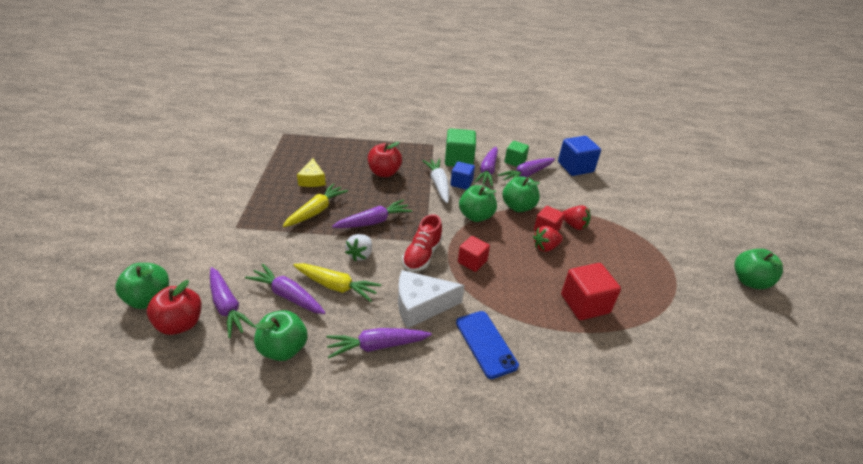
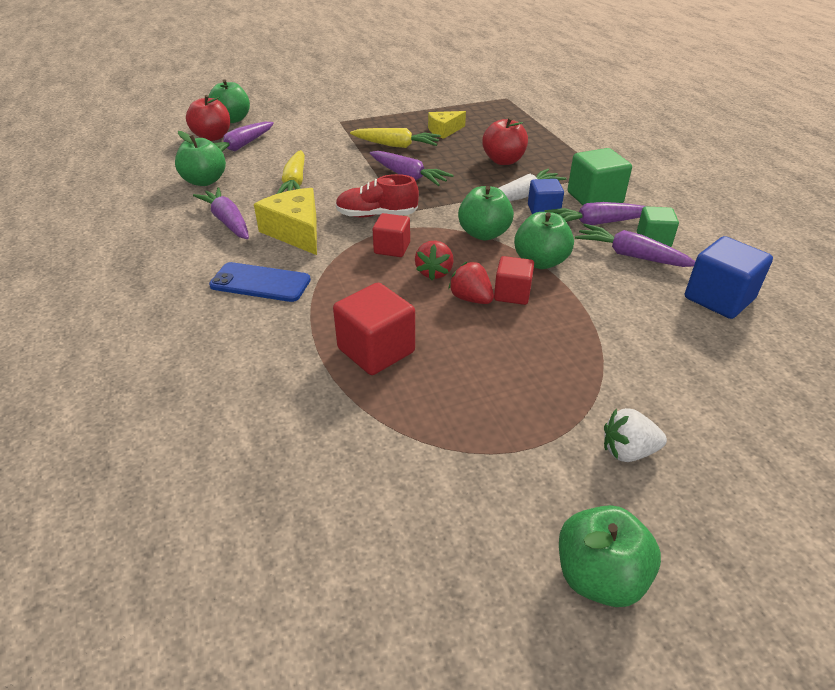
camera: 70 degrees right, 0 degrees up
(288, 295) = (268, 165): purple carrot -> none
(360, 254) = (349, 182): white strawberry -> white strawberry (628, 451)
(421, 306) = (296, 232): white cheese -> yellow cheese
(486, 344) = (260, 283): blue phone -> blue phone turned 60 degrees clockwise
(574, 225) = (549, 318): red strawberry -> red strawberry (434, 272)

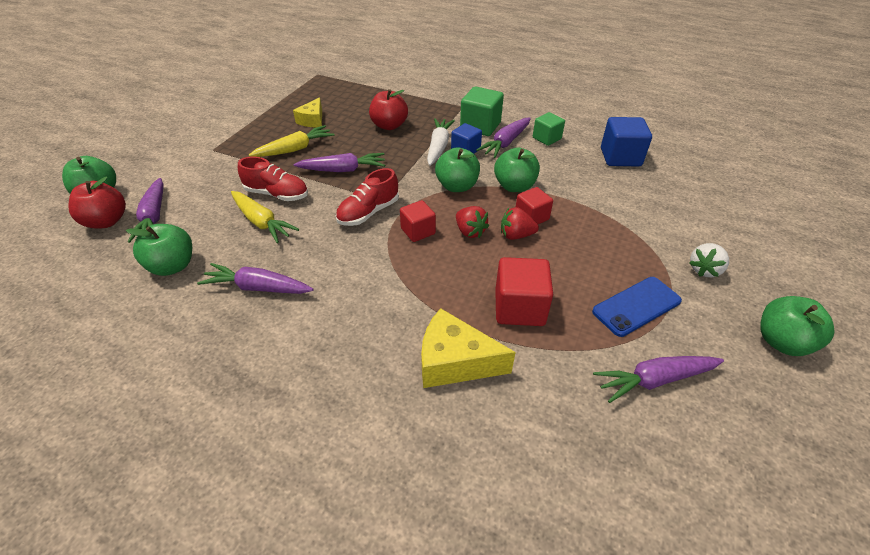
camera: 45 degrees left, 5 degrees up
(260, 283) = (370, 317): blue phone -> blue phone (636, 306)
(296, 232) = (330, 261): yellow cheese -> yellow cheese (455, 362)
(334, 170) = (277, 194): none -> red shoe
(631, 255) = (550, 154): purple carrot -> purple carrot (654, 380)

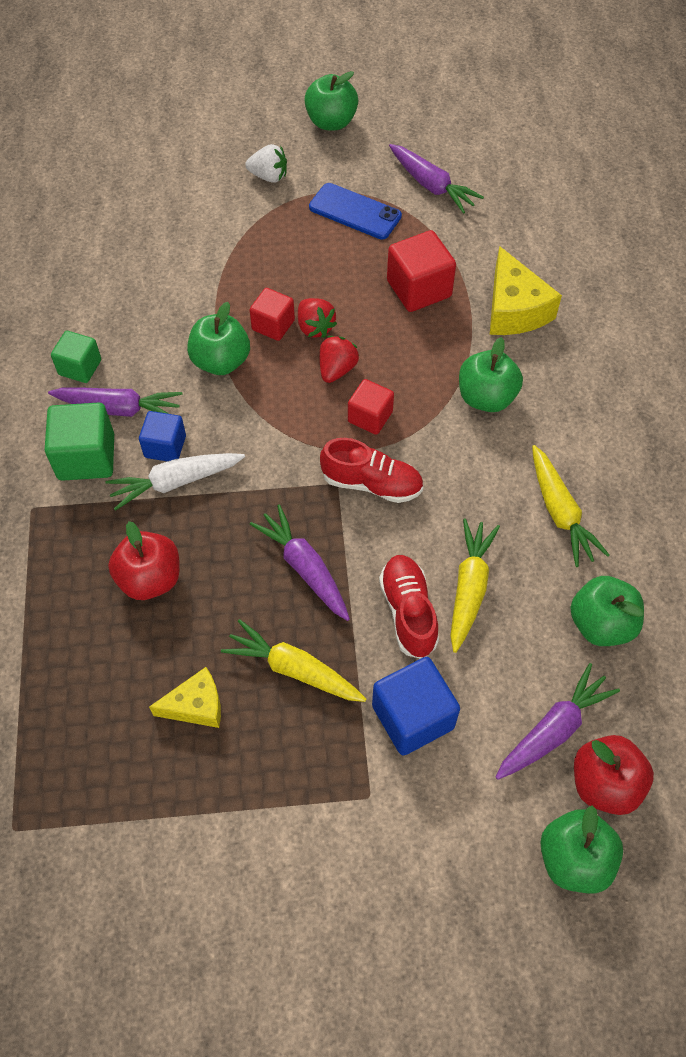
camera: 120 degrees left, 15 degrees up
(258, 287) = (560, 512): purple carrot -> yellow carrot
(457, 186) = (258, 419): green apple -> green apple (486, 397)
(620, 157) = (88, 280): blue cube -> blue cube (413, 717)

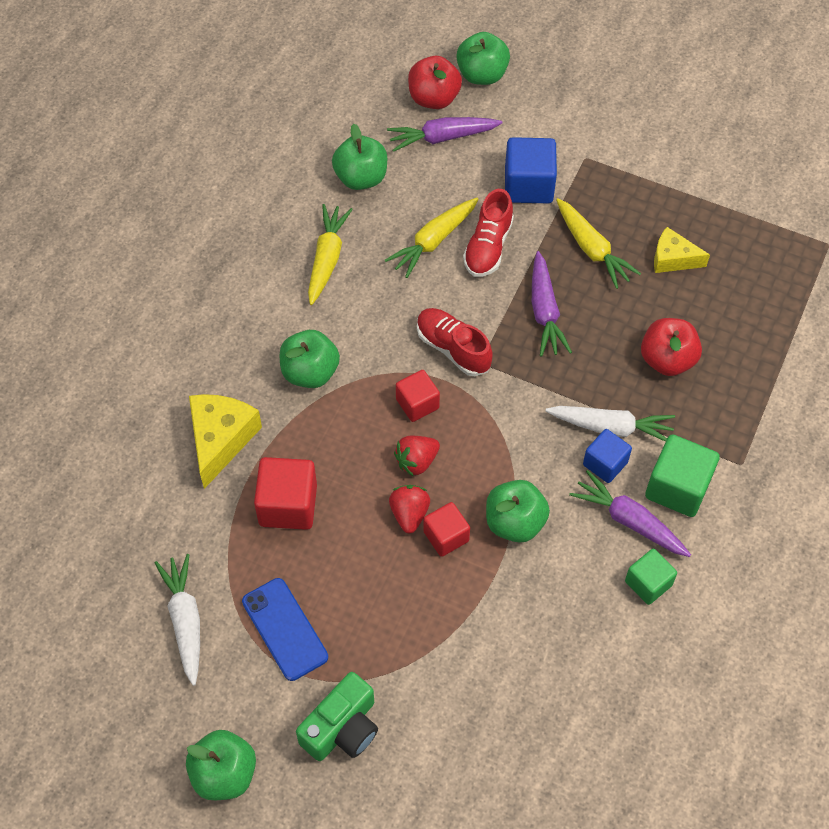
camera: 150 degrees left, 0 degrees up
(269, 176) = (342, 728): white strawberry -> green camera
(431, 185) = (185, 621): purple carrot -> white carrot

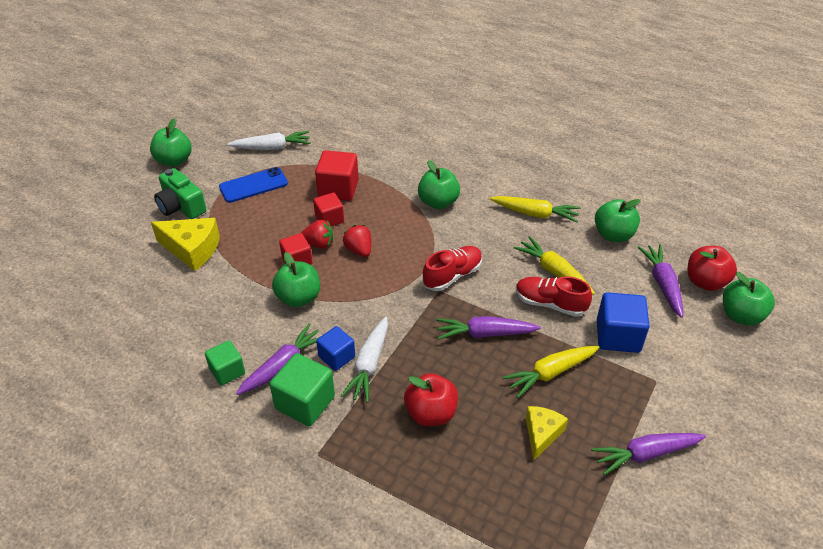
camera: 95 degrees right, 15 degrees down
(220, 440) = (391, 162): yellow cheese -> yellow cheese (192, 249)
(417, 404) = (406, 253): red cube -> red cube (329, 219)
(679, 174) = (645, 454): none -> purple carrot

